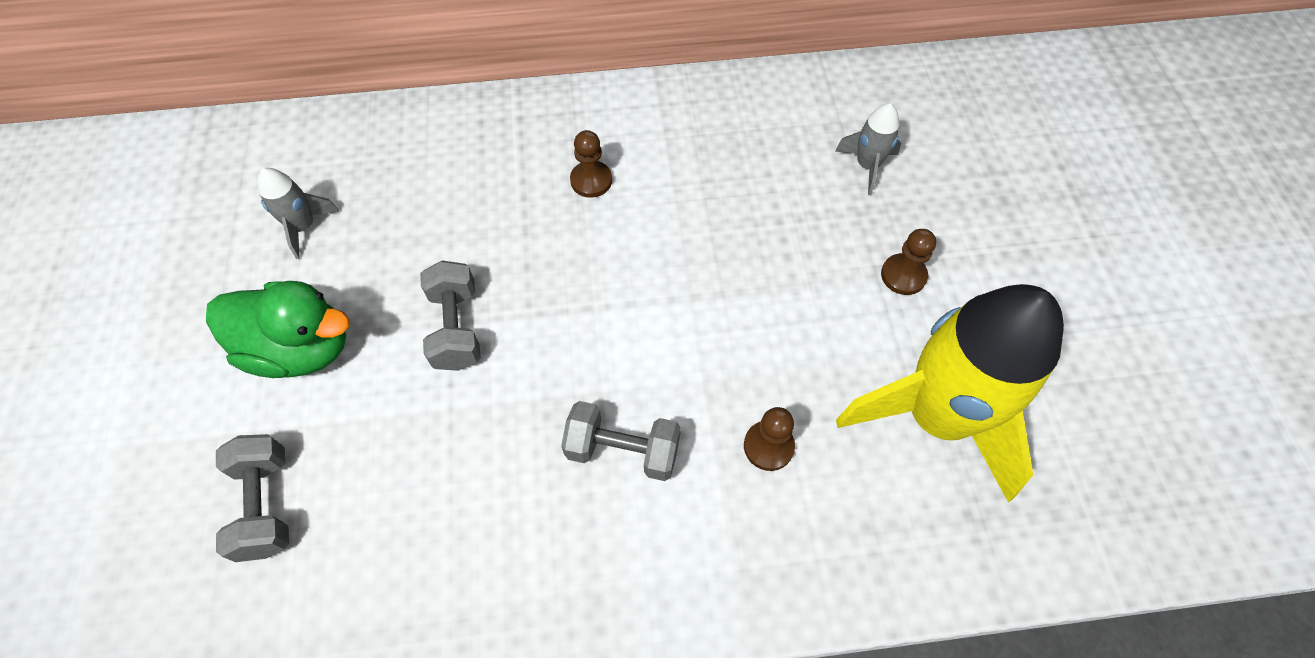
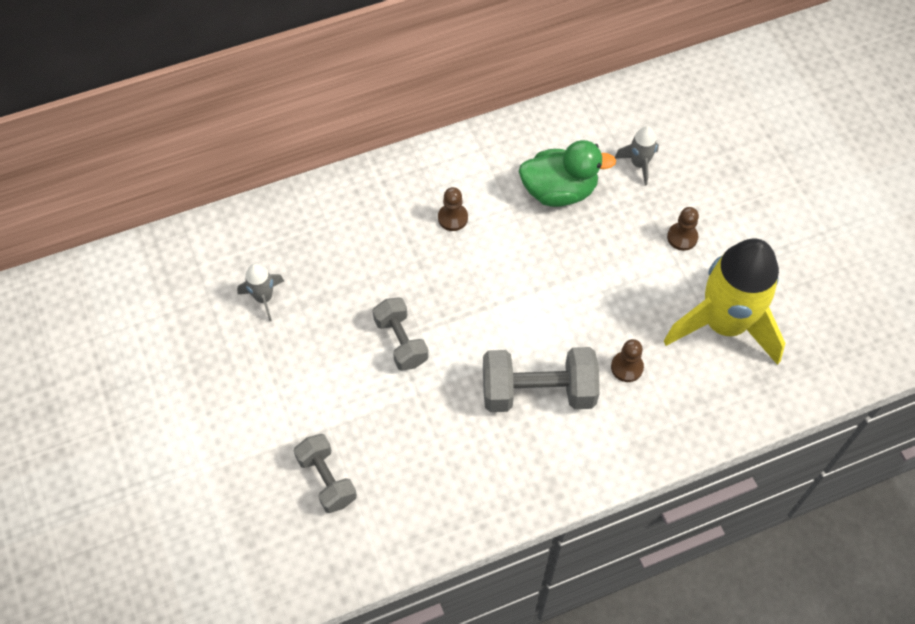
camera: 15 degrees left, 0 degrees up
(301, 348) = (302, 380): green duck -> green duck (559, 191)
(623, 450) = (538, 392): grey dumbbell -> grey dumbbell, size x1.59

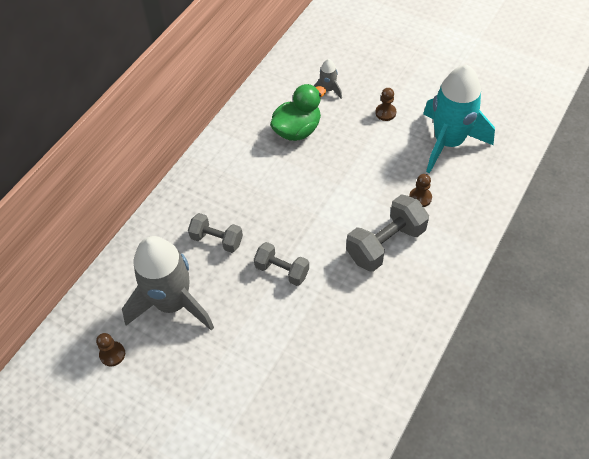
camera: 35 degrees left, 5 degrees down
(264, 298) = (172, 303): grey rocket -> grey rocket, size x2.37
(327, 479) = (310, 381): grey dumbbell -> grey dumbbell (217, 240)
(453, 218) = (249, 182): brown pawn -> brown pawn (112, 354)
(724, 324) = (448, 142): yellow rocket -> turquoise rocket

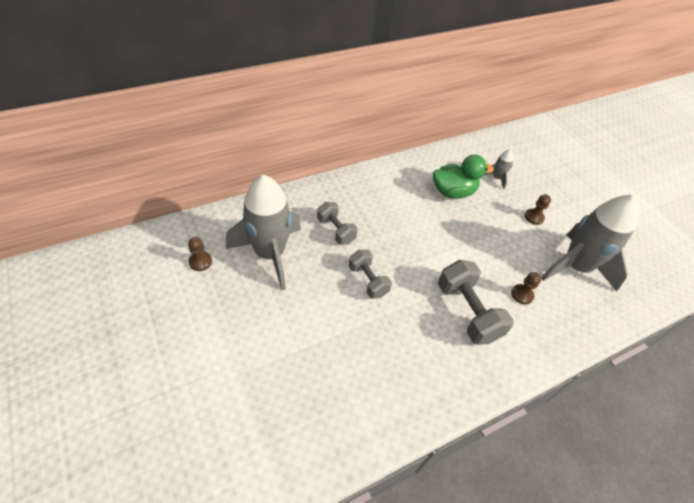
camera: 25 degrees right, 5 degrees down
(385, 244) = (467, 312): grey dumbbell -> grey dumbbell turned 75 degrees clockwise
(448, 142) = (575, 267): turquoise rocket -> grey rocket

